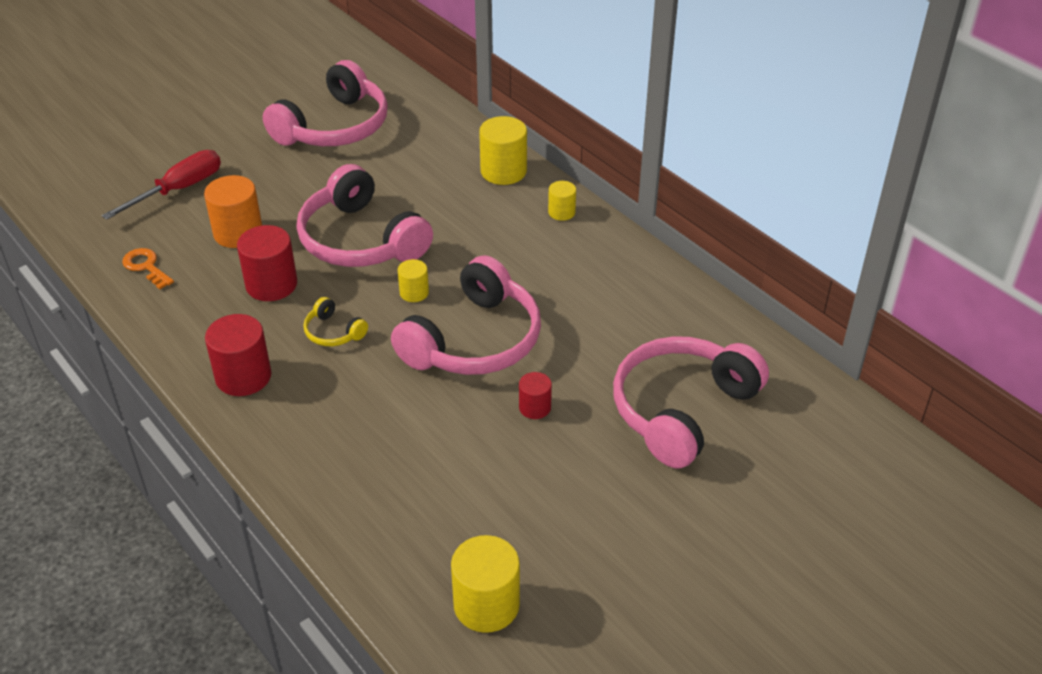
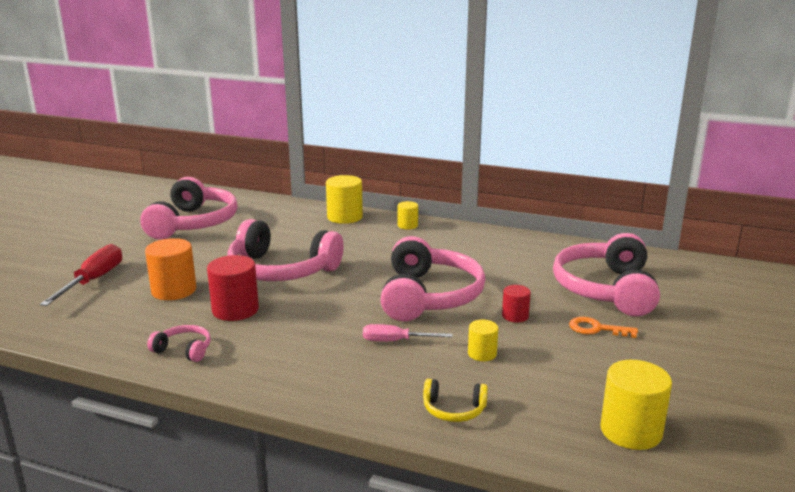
camera: 30 degrees left, 20 degrees down
(146, 267) = (108, 329): orange key -> orange key (596, 329)
(188, 322) = (184, 350): none -> pink headphones
(243, 376) = (271, 367): red cylinder -> none
(333, 332) = (318, 321): yellow headphones -> yellow headphones (454, 410)
(381, 392) = (395, 341): none -> pink screwdriver
(414, 293) = (355, 285): yellow cylinder -> yellow cylinder (482, 354)

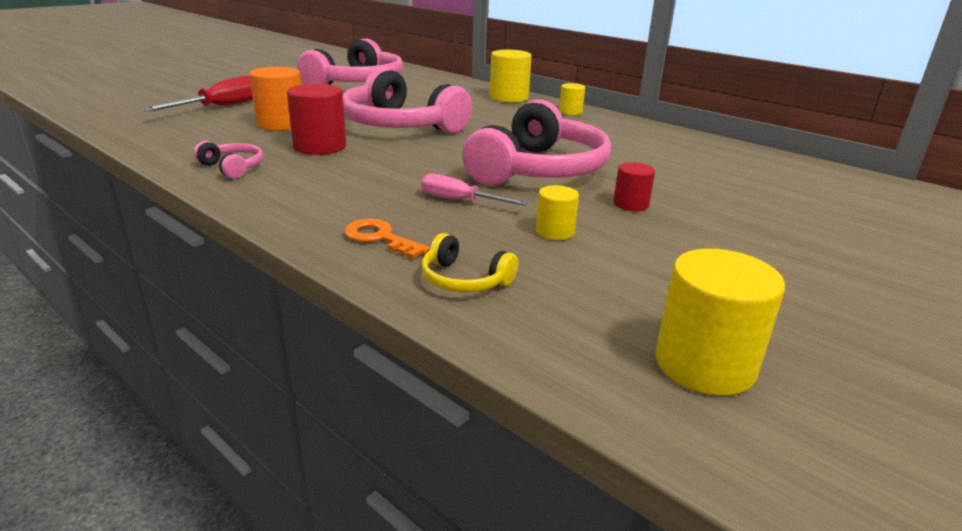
camera: 20 degrees right, 5 degrees up
(596, 329) = (736, 236): orange key -> orange key (380, 238)
(606, 289) = (778, 200): pink headphones -> none

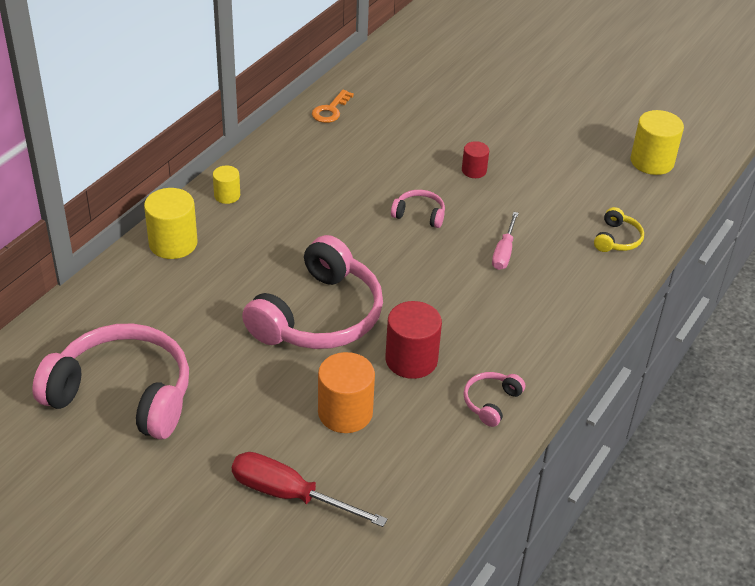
camera: 100 degrees left, 15 degrees up
(380, 238) = (582, 282): orange key -> orange key (330, 110)
(539, 169) = (419, 214): pink headphones -> pink headphones, size x0.43
(555, 232) = (536, 205): yellow cylinder -> none

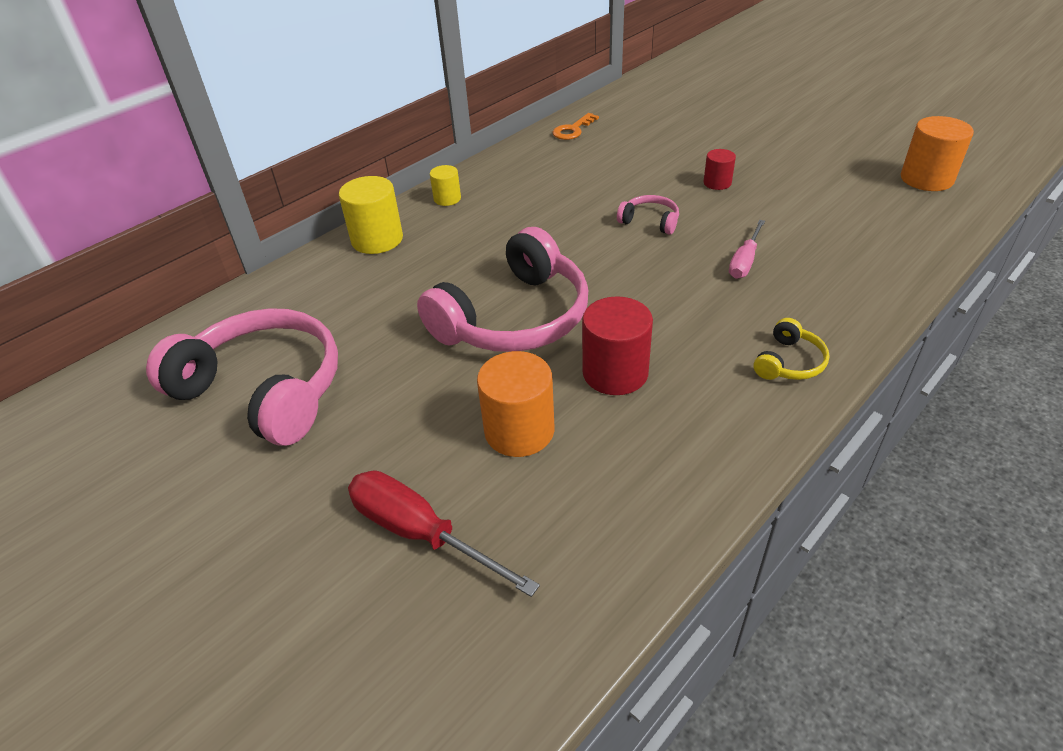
camera: 15 degrees right, 0 degrees up
(491, 402) = (712, 432): pink headphones -> none
(617, 239) = (886, 253): yellow headphones -> yellow headphones (789, 362)
(652, 161) = (926, 179): yellow cylinder -> orange cylinder

